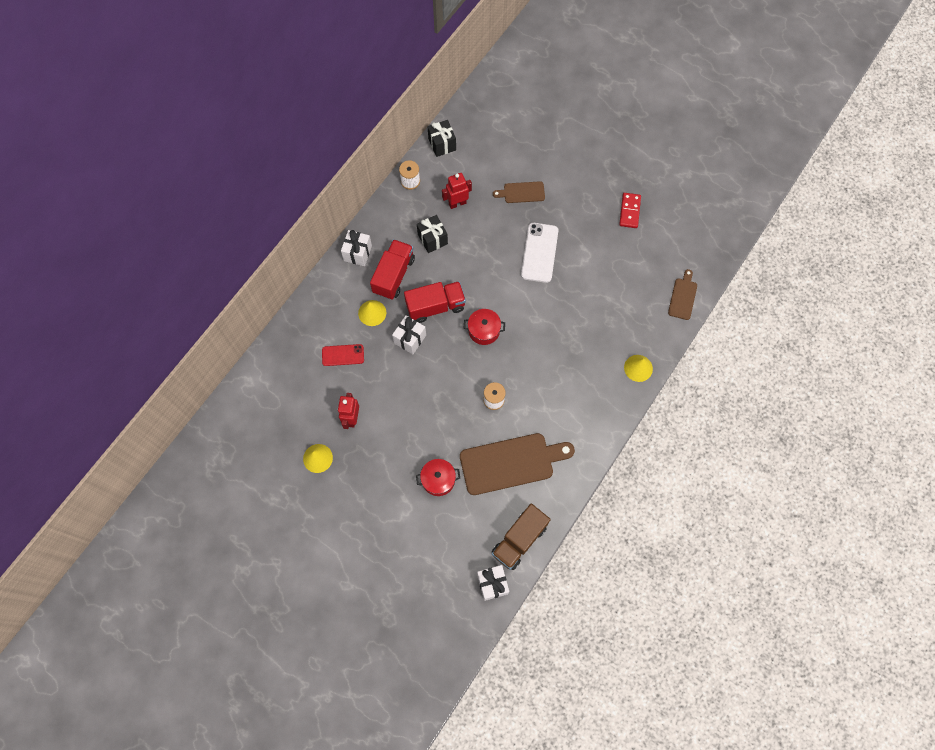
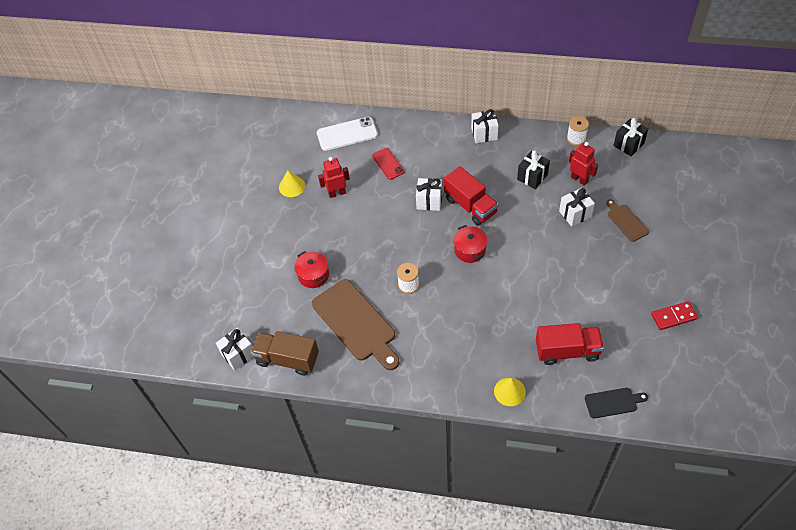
camera: 70 degrees right, 15 degrees down
(372, 313) = (437, 166): yellow cone -> none
(394, 275) = (480, 165): red truck -> red truck (567, 351)
(492, 227) = (575, 214): none -> white gift
(539, 252) = (575, 260): white phone -> white phone (347, 134)
(683, 297) = (613, 402): brown cutting board -> black cutting board

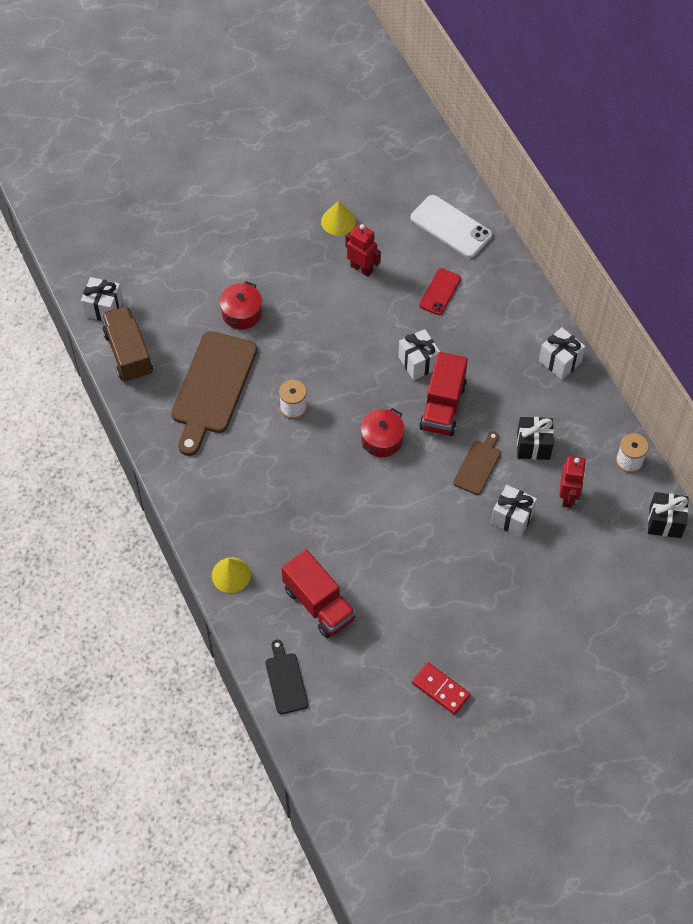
camera: 50 degrees right, 5 degrees up
(613, 402) = (286, 680): black cutting board -> black cutting board turned 150 degrees counterclockwise
(626, 221) = (542, 577): brown cutting board -> brown cutting board (478, 465)

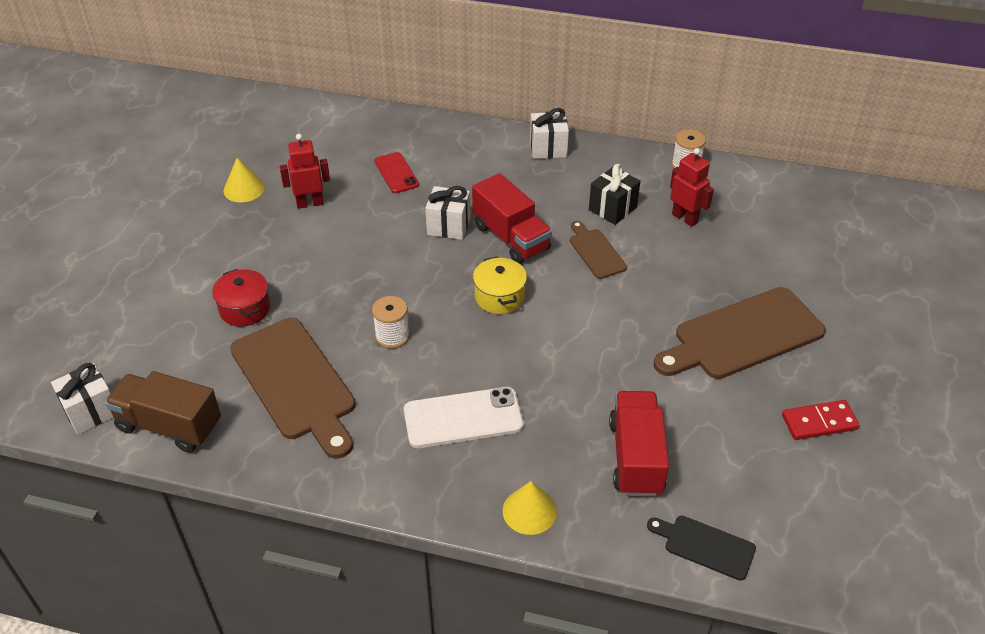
camera: 50 degrees left, 15 degrees down
(319, 604) = (636, 457): red truck -> red truck turned 90 degrees counterclockwise
(382, 440) = (499, 297): red pot -> yellow pot
(451, 227) = (344, 131): white phone -> white phone (463, 418)
(480, 602) = (743, 336): none -> brown cutting board
(512, 518) = (672, 263): white gift -> none
(665, 522) = (765, 180): black gift -> none

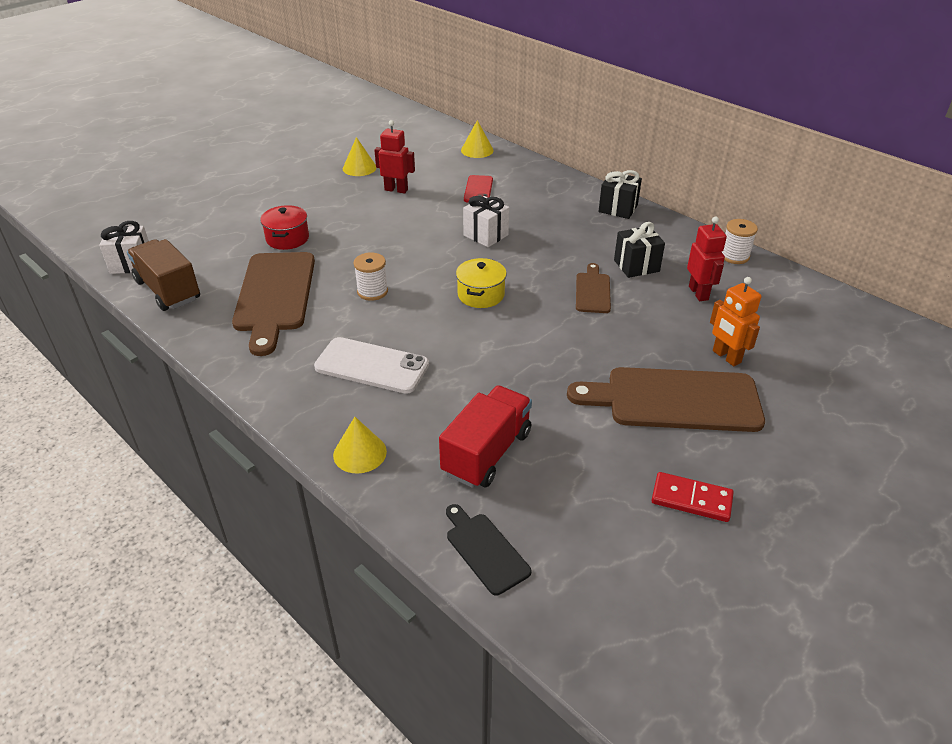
camera: 30 degrees right, 5 degrees down
(353, 122) = (477, 150): none -> yellow cone
(511, 238) = (528, 258): red truck -> none
(548, 148) = (618, 208): white gift -> black gift
(751, 275) = (726, 357): none -> orange robot

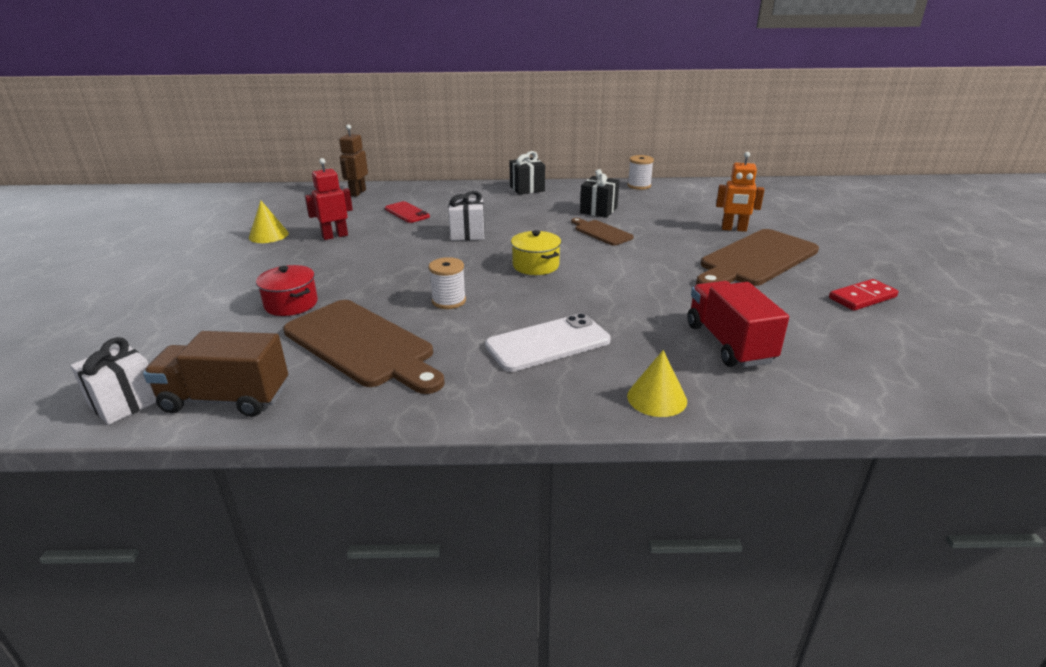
camera: 45 degrees left, 10 degrees down
(477, 150) = (357, 193): yellow cone -> brown robot
(485, 550) = (844, 393): black cutting board -> none
(698, 293) = (658, 208): red robot -> none

